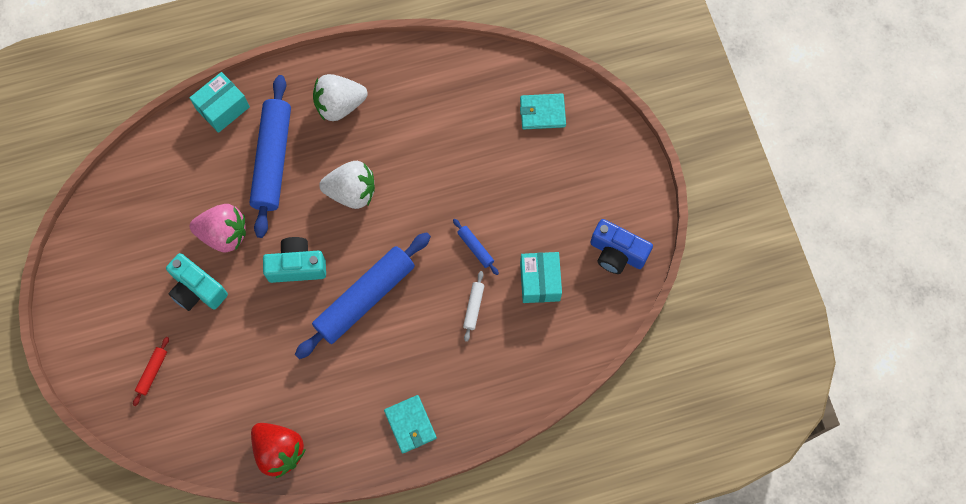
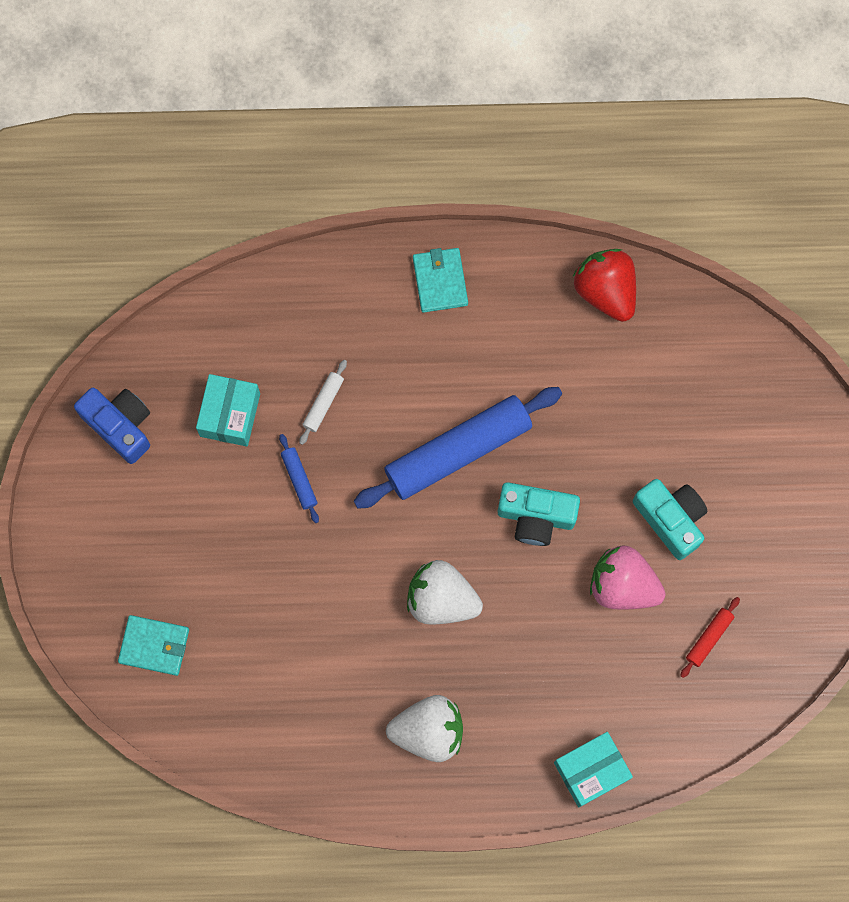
camera: 165 degrees left, 5 degrees up
(152, 372) = (745, 427): red rolling pin -> red rolling pin (709, 638)
(273, 160) = (537, 674): blue rolling pin -> none

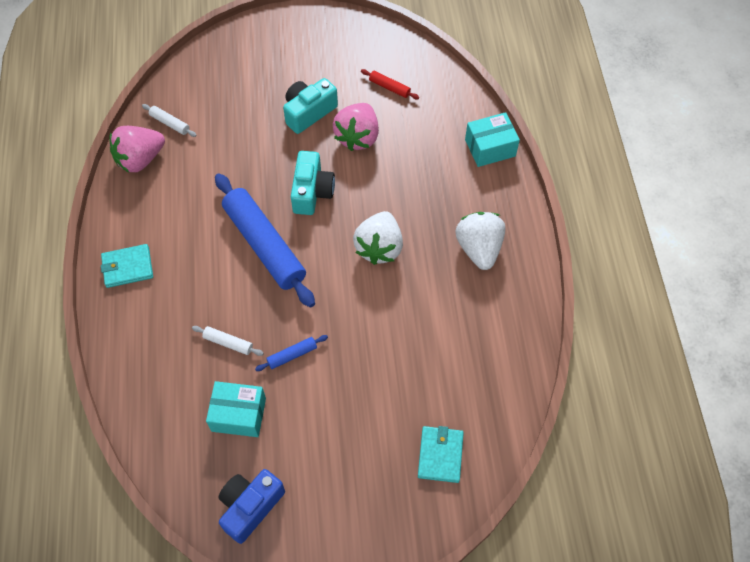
camera: 95 degrees left, 15 degrees down
(591, 771) = (490, 148): turquoise box -> turquoise box turned 75 degrees counterclockwise
(605, 291) = (140, 159): red strawberry -> pink strawberry
(663, 328) = (170, 123): none -> white rolling pin

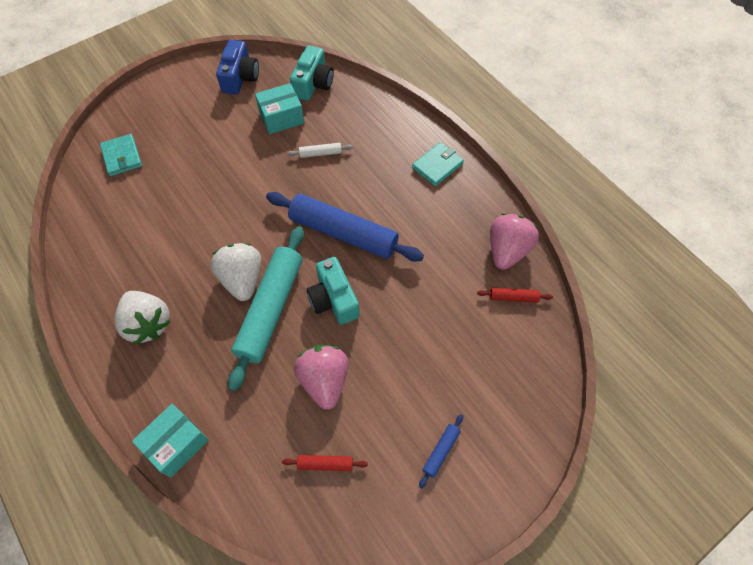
camera: 150 degrees right, 0 degrees up
(170, 123) = (513, 297): white rolling pin -> red rolling pin
(292, 355) = (267, 167): blue rolling pin -> blue rolling pin (440, 451)
(308, 112) = (392, 382): turquoise camera -> turquoise camera (313, 84)
(369, 209) = (270, 309): none -> turquoise rolling pin

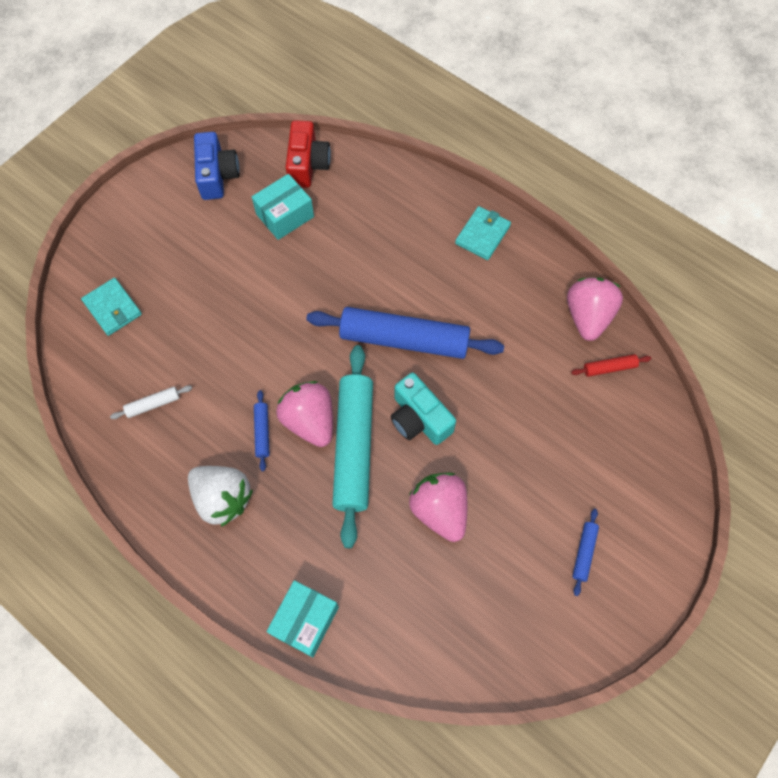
camera: 15 degrees left, 5 degrees up
(200, 278) = (262, 432): none -> blue rolling pin
(242, 279) = (310, 421): white strawberry -> pink strawberry
(313, 84) = (307, 164): turquoise camera -> red camera
(320, 153) = (346, 250): white rolling pin -> white rolling pin (153, 404)
(325, 464) = (470, 598): red rolling pin -> none

